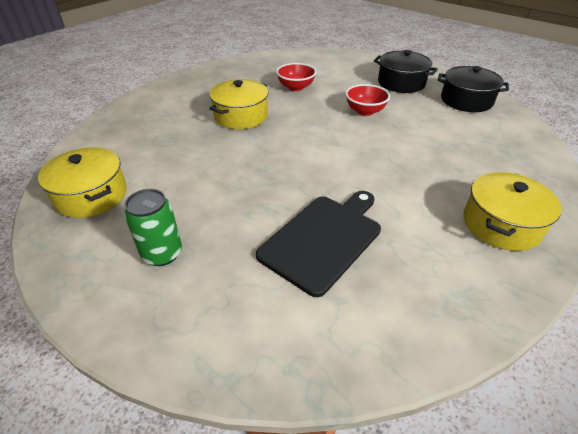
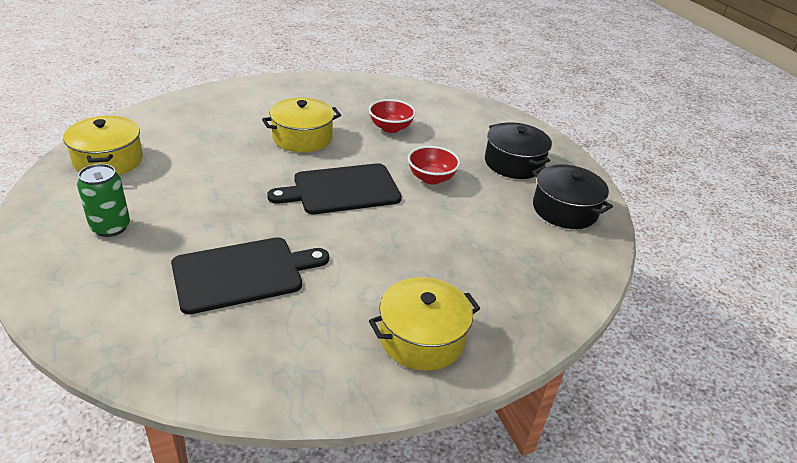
camera: 25 degrees right, 5 degrees down
(316, 142) = (342, 189): none -> black cutting board

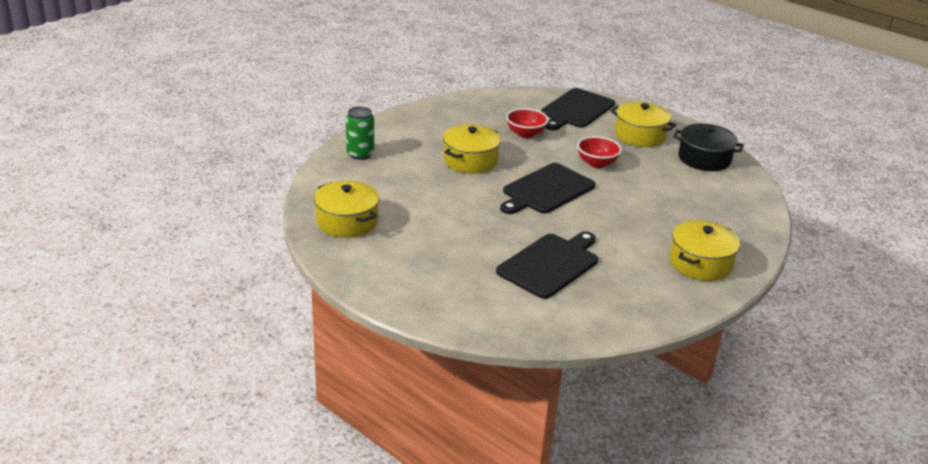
camera: 25 degrees left, 5 degrees down
(110, 227) = (420, 266): green can -> green can (360, 154)
(472, 119) = (576, 110): none -> black cutting board
(513, 163) = (639, 135): black pot -> yellow pot

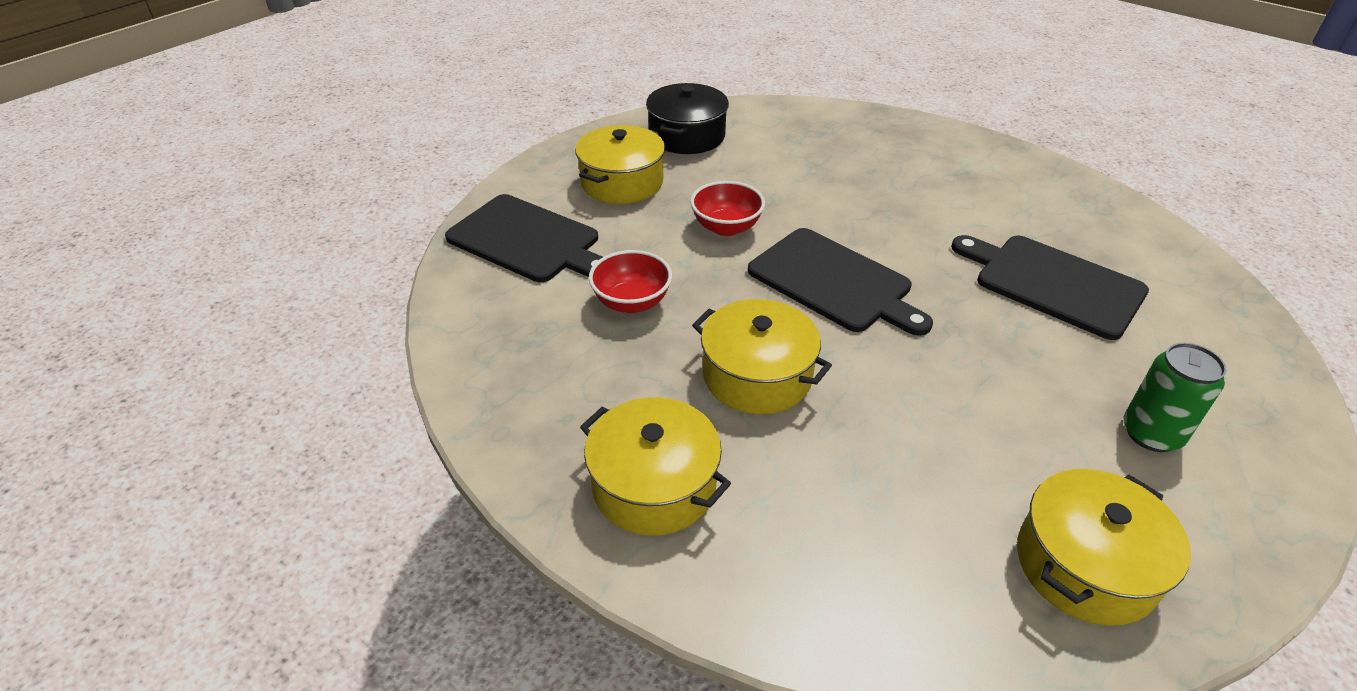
camera: 90 degrees left, 10 degrees up
(360, 154) = (776, 572): green can -> green can (1151, 434)
(700, 263) = (967, 162): yellow pot -> yellow pot (654, 485)

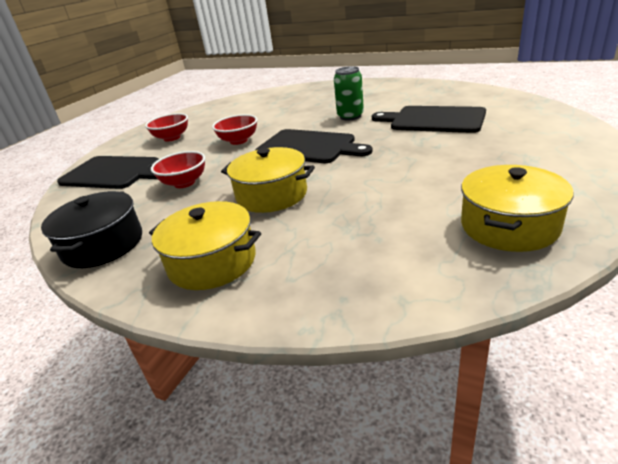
camera: 10 degrees left, 10 degrees down
(622, 182) = (172, 138): yellow pot -> red bowl
(687, 136) = (208, 113): black pot -> black pot (103, 245)
(1151, 434) = (517, 161): green can -> green can (350, 116)

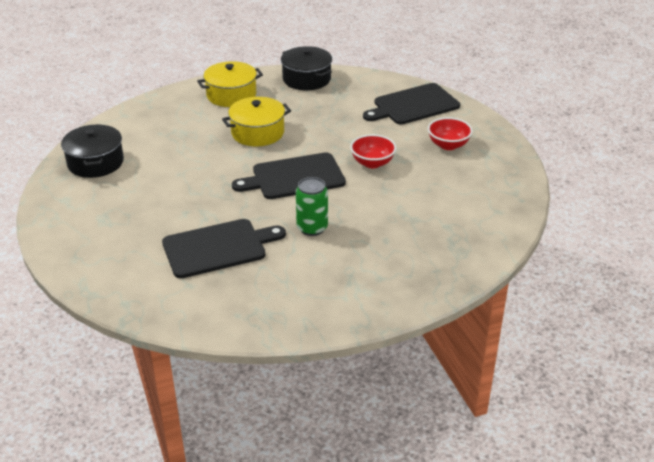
camera: 130 degrees right, 5 degrees up
(184, 183) = (337, 118): red bowl -> none
(509, 226) = (95, 162): yellow pot -> black pot

